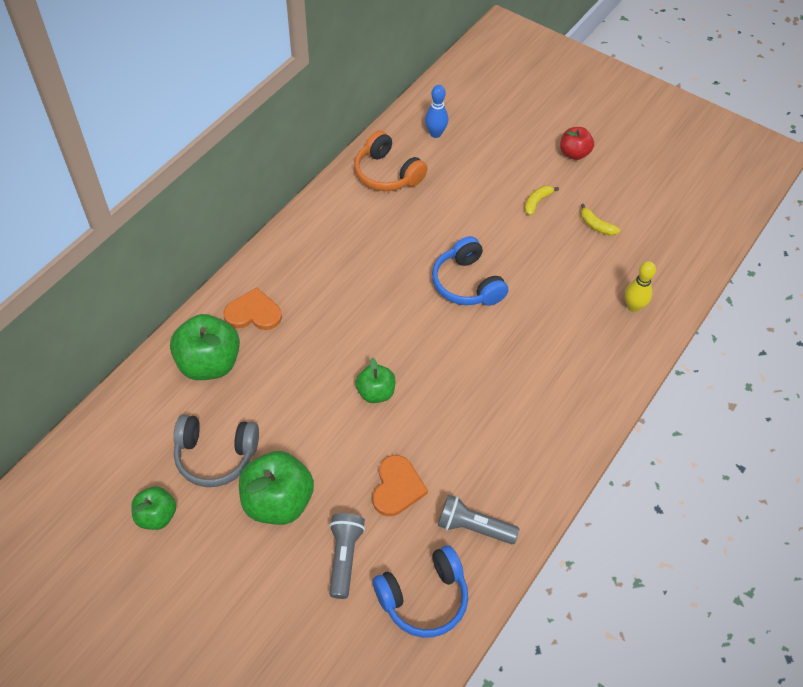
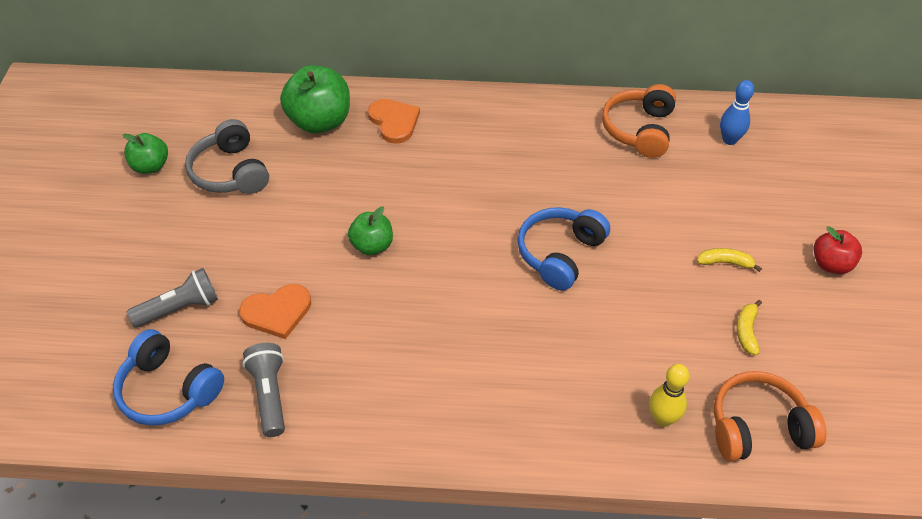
camera: 60 degrees right, 5 degrees down
(278, 501) = (210, 234): green apple -> none
(667, 264) = (758, 427): none -> orange headphones

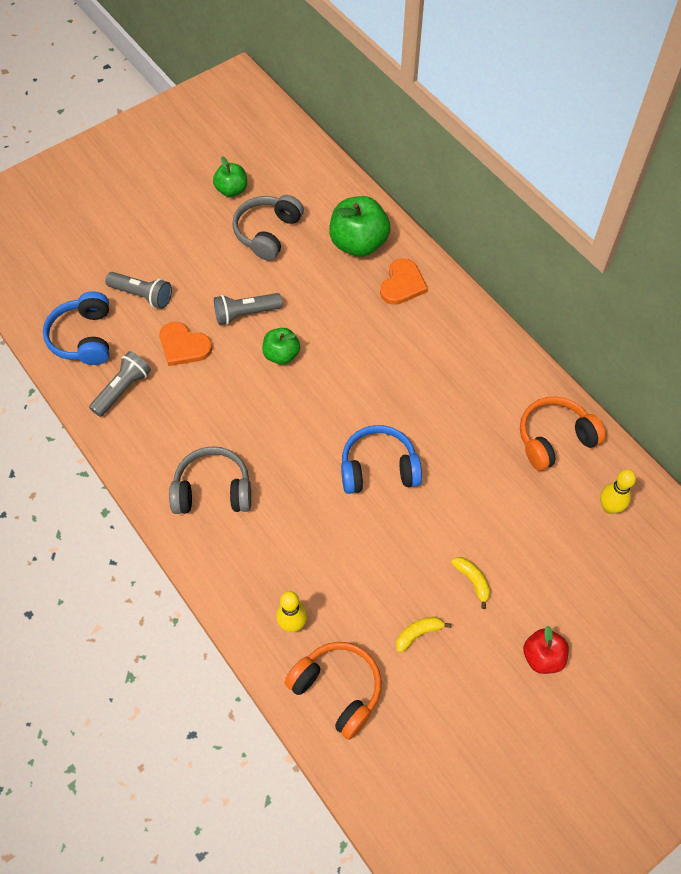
camera: 50 degrees right, 10 degrees up
(297, 243) = (245, 313): none -> grey flashlight
(463, 392) = (213, 490): none -> grey headphones
(729, 140) = (609, 507): blue bowling pin -> yellow bowling pin

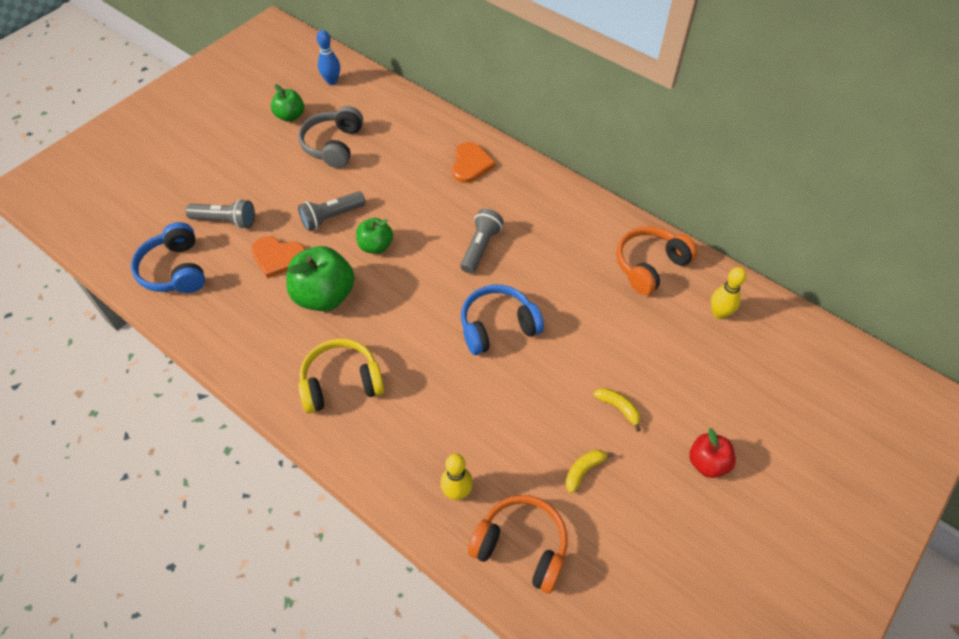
camera: 15 degrees left, 5 degrees down
(123, 389) = (226, 309): grey flashlight -> grey flashlight (480, 247)
(213, 490) = (341, 383): grey headphones -> yellow headphones
(284, 157) = (332, 81): none -> blue bowling pin
(358, 243) = (421, 139): green apple -> green apple (324, 296)

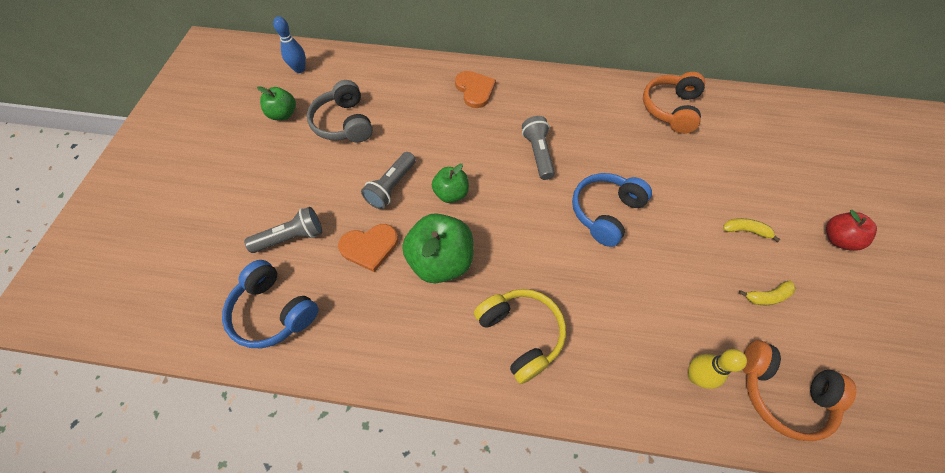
camera: 30 degrees left, 5 degrees up
(341, 383) = (520, 334): yellow headphones -> yellow headphones turned 105 degrees clockwise
(521, 547) = (782, 393): orange headphones -> orange headphones turned 150 degrees counterclockwise
(583, 470) = (767, 296): yellow banana -> yellow banana turned 120 degrees counterclockwise
(719, 313) = (745, 122): yellow bowling pin -> none

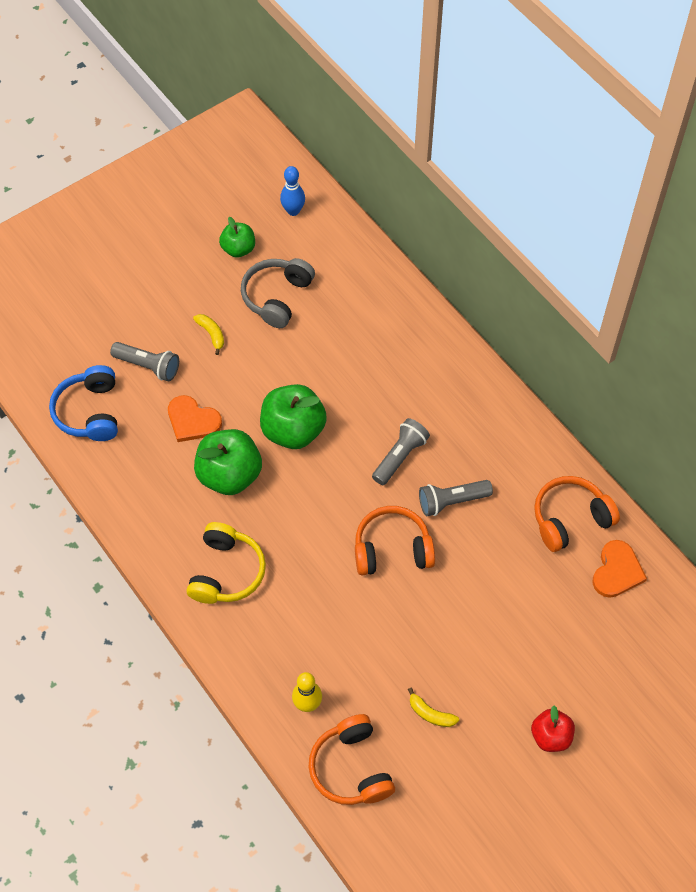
camera: 45 degrees right, 0 degrees up
(391, 187) = (255, 386): grey flashlight -> grey flashlight (451, 501)
(451, 194) = (293, 430): green apple -> green apple, size x1.71
(475, 90) = (418, 354): orange heart -> orange heart (617, 571)
(605, 212) = (392, 549): blue headphones -> orange headphones
(746, 231) = (484, 662): yellow banana -> yellow banana (211, 334)

